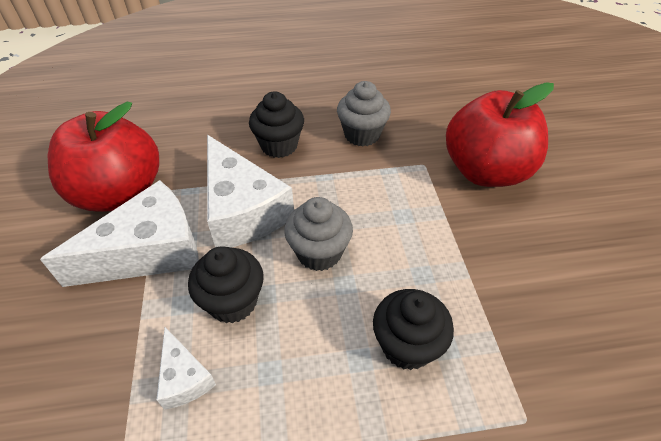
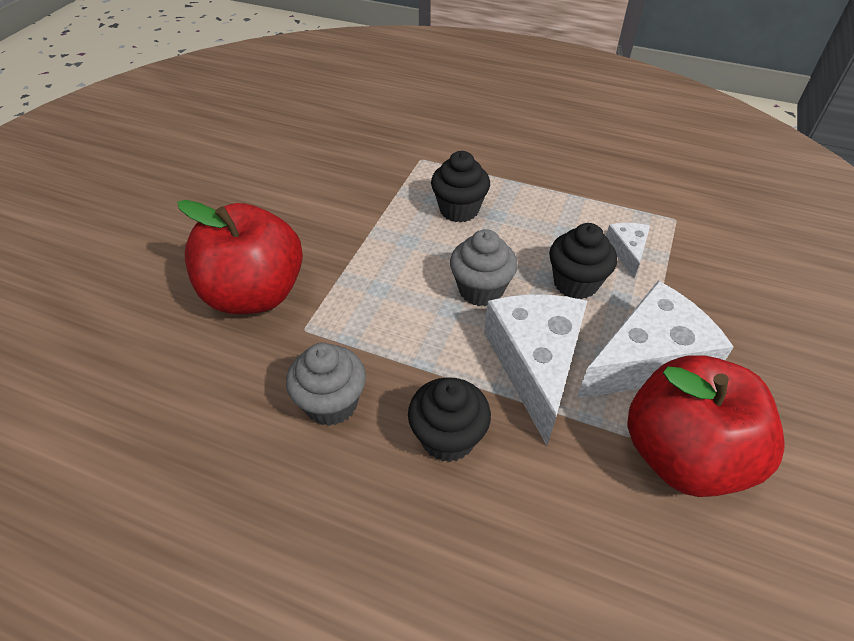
camera: 150 degrees left, 0 degrees up
(149, 251) = (648, 359): white cheese -> white cheese turned 150 degrees clockwise

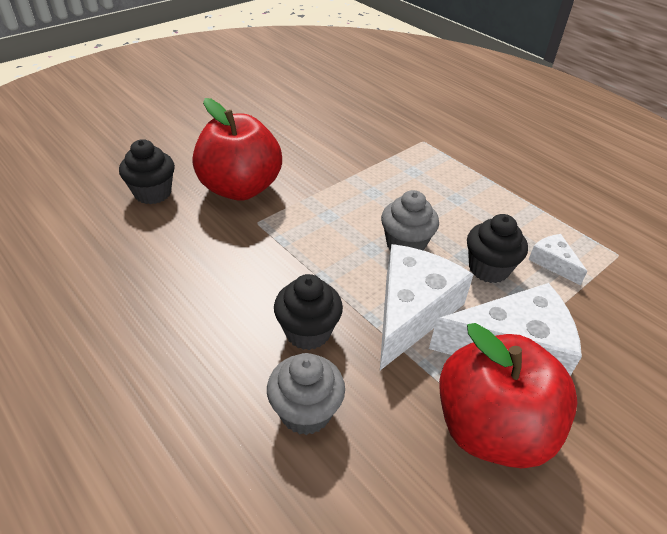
camera: 25 degrees right, 5 degrees down
(331, 403) = (242, 275): grey cupcake -> grey cupcake (305, 412)
(459, 209) = (428, 184): black cupcake -> black cupcake (153, 193)
(627, 251) = (553, 263): white cheese -> white cheese turned 60 degrees counterclockwise

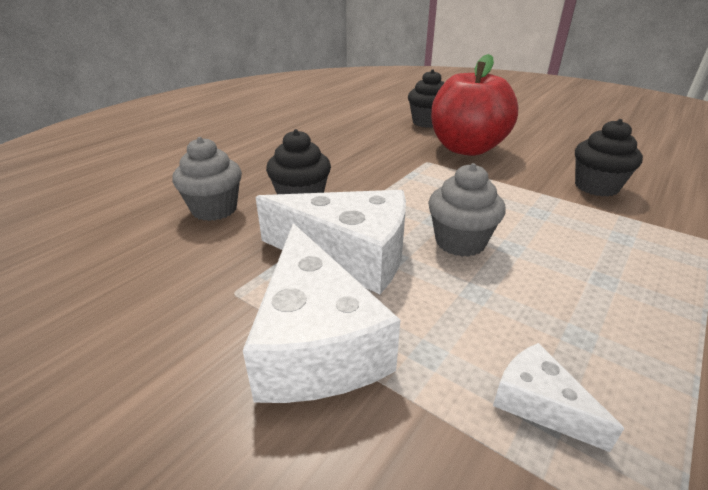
camera: 80 degrees right, 10 degrees down
(488, 269) = (464, 317): black cupcake -> black cupcake (596, 187)
(491, 428) = (186, 321): red apple -> none
(553, 263) = (539, 403): white cheese -> white cheese turned 90 degrees counterclockwise

